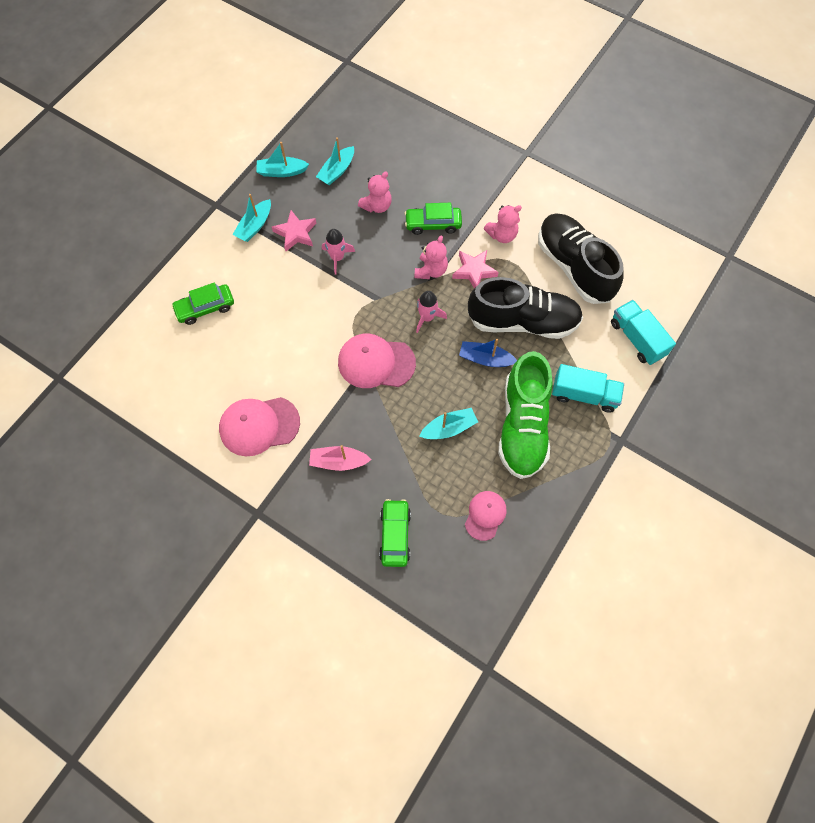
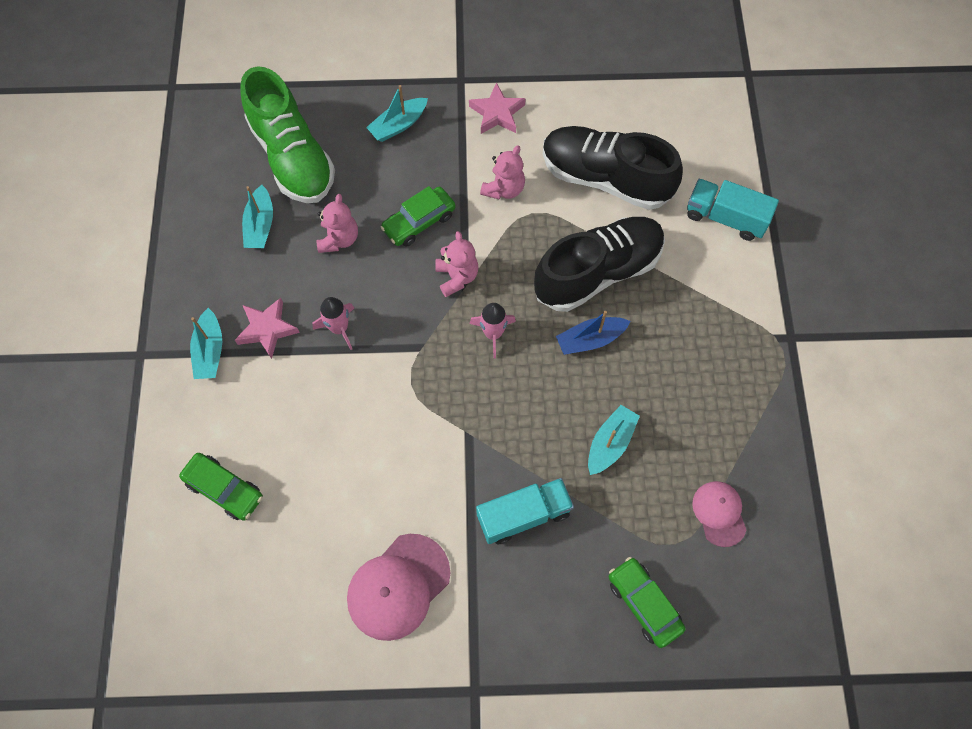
camera: 35 degrees left, 0 degrees up
(205, 308) = (224, 489): green car -> green car turned 90 degrees counterclockwise
(282, 172) = (193, 265): turquoise boat -> turquoise boat (398, 125)
(338, 461) = (520, 564): pink boat -> none
(376, 362) = (475, 422): pink cap -> none
(474, 271) = (504, 248): pink star -> pink star (497, 113)
(523, 425) = (683, 388): green shoe -> green shoe (292, 157)
(584, 395) = (719, 312): turquoise truck -> turquoise truck (524, 515)

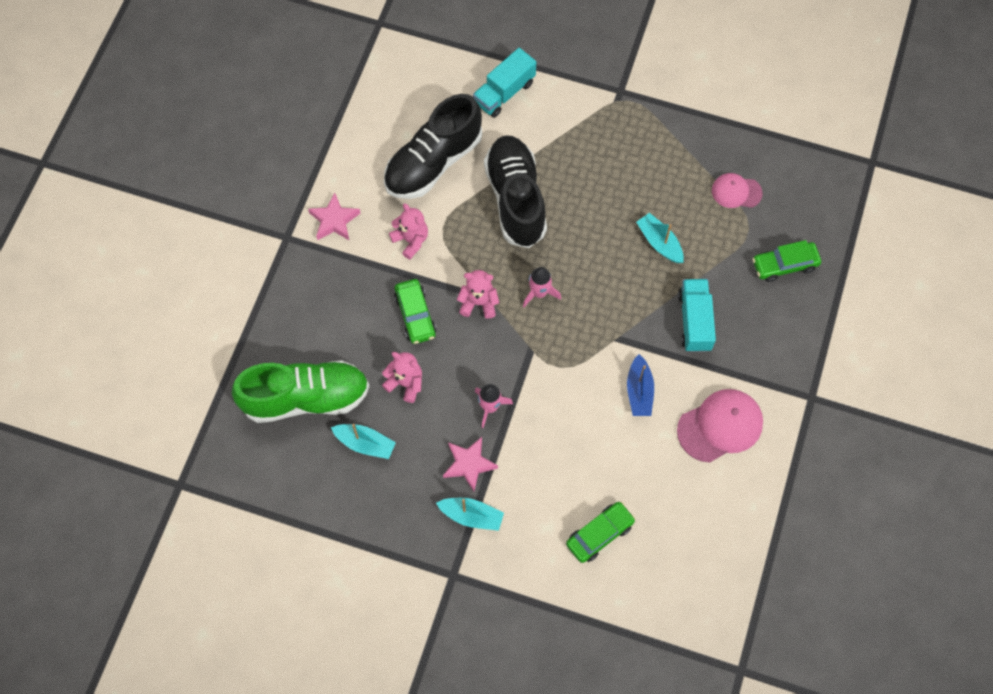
camera: 70 degrees left, 0 degrees up
(398, 125) = (311, 302): turquoise boat -> none
(398, 586) = (720, 426): pink cap -> pink cap turned 90 degrees counterclockwise
(590, 340) = (571, 225): blue boat -> blue boat (639, 391)

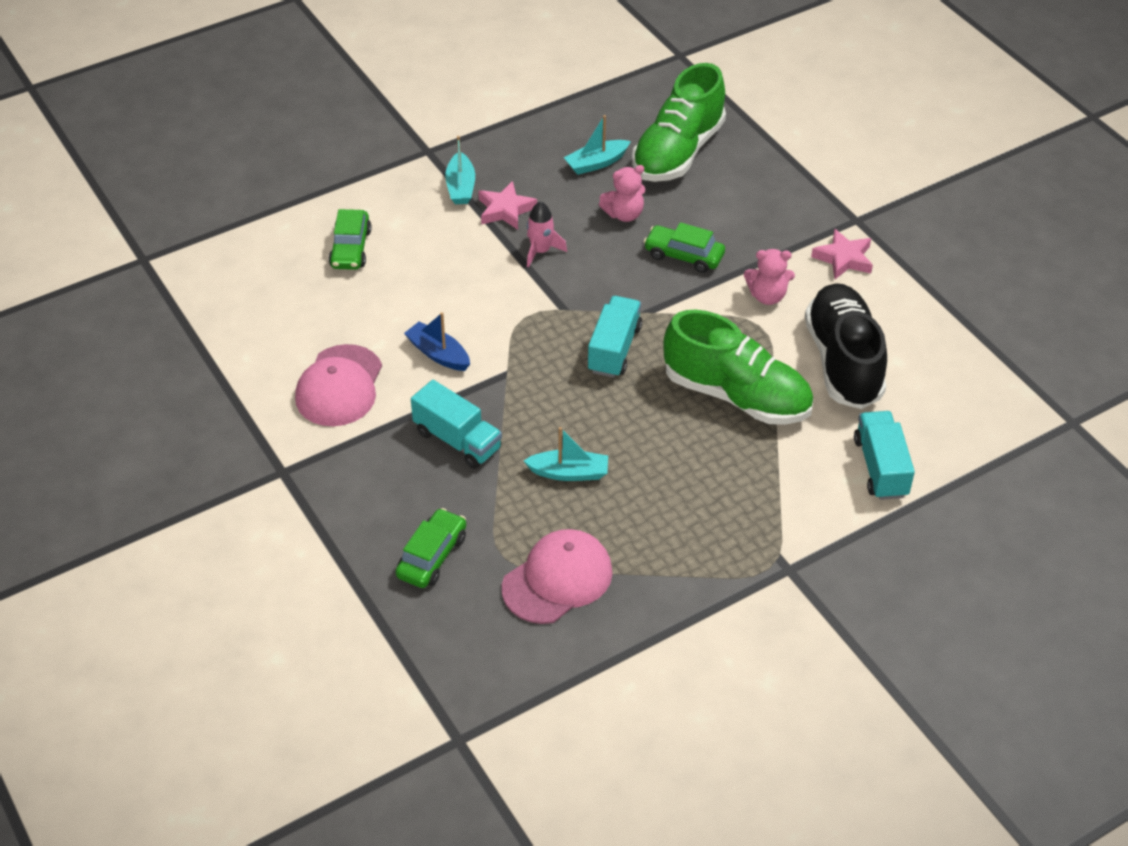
camera: 130 degrees right, 20 degrees down
(471, 516) = (460, 187): turquoise boat -> turquoise boat turned 60 degrees counterclockwise
(478, 303) = (650, 303): pink teddy bear -> none
(515, 199) = (736, 396): black shoe -> green shoe
(539, 293) = (614, 349): pink rocket -> turquoise truck
(736, 192) = (557, 579): pink cap -> pink cap, size x1.65

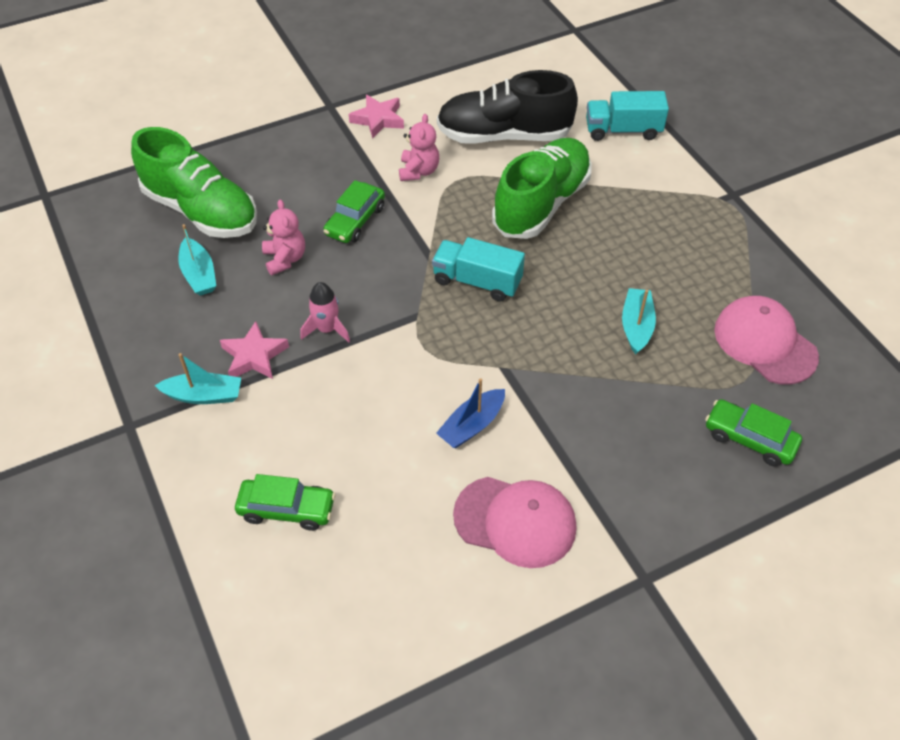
camera: 85 degrees left, 5 degrees up
(457, 440) = (596, 412): turquoise truck -> none

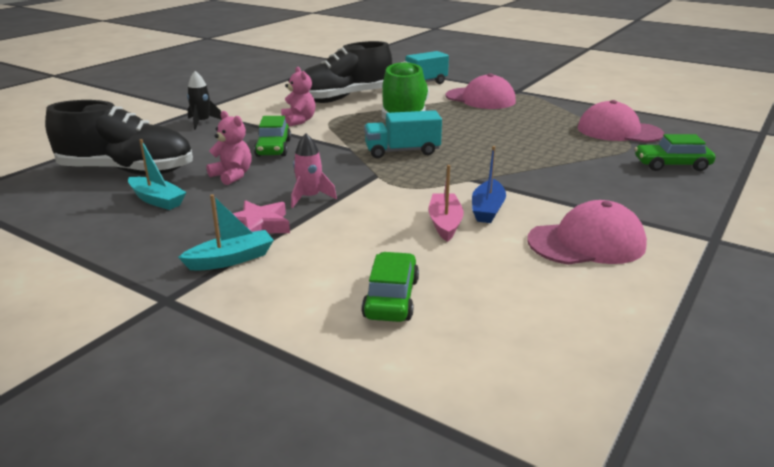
camera: 30 degrees left, 25 degrees down
(201, 211) = (127, 171): green shoe -> black shoe
(287, 509) = (391, 298): green car -> green car turned 60 degrees counterclockwise
(320, 136) = (202, 122): none -> black rocket
(378, 119) = (241, 109): pink star -> none
(413, 428) = (445, 223): none -> pink boat
(636, 326) = (535, 143): turquoise boat -> none
(666, 197) = (480, 99): none -> pink cap

